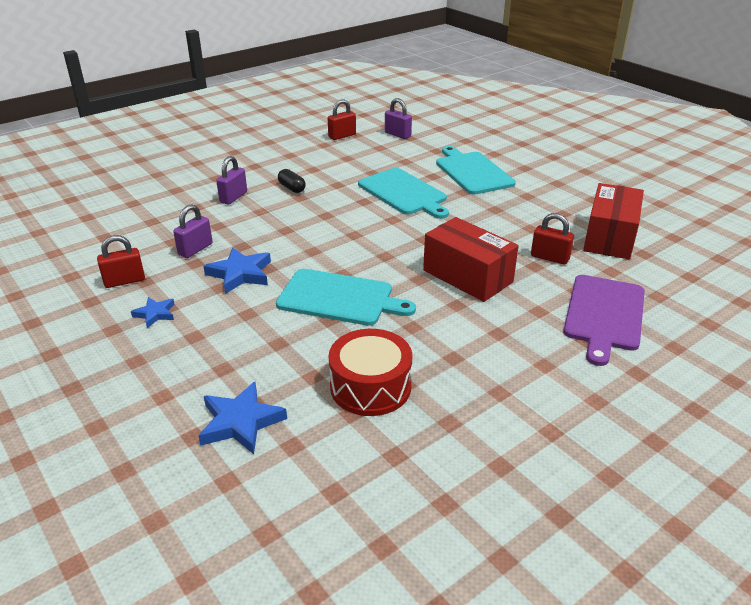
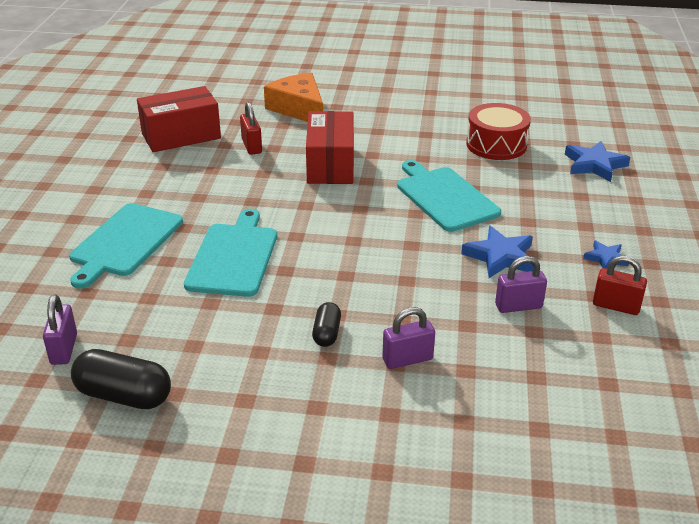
camera: 135 degrees left, 0 degrees up
(342, 136) = (124, 396): red padlock -> black capsule
(604, 315) = (299, 109): purple cutting board -> orange cheese

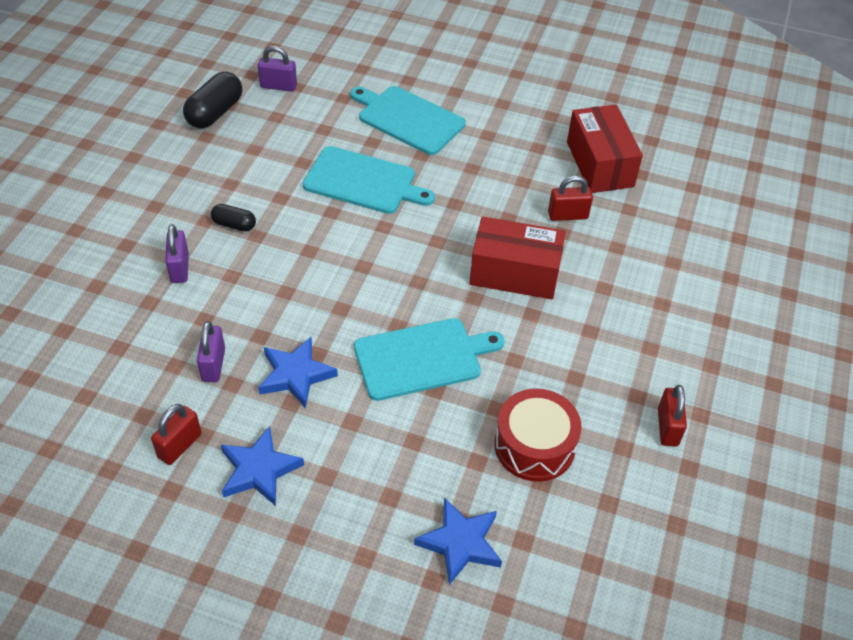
camera: 100 degrees right, 15 degrees up
(299, 109) = (657, 267): orange cheese -> none
(449, 101) = (667, 427): none -> red padlock
(605, 258) = (259, 470): blue star -> blue star, size x1.69

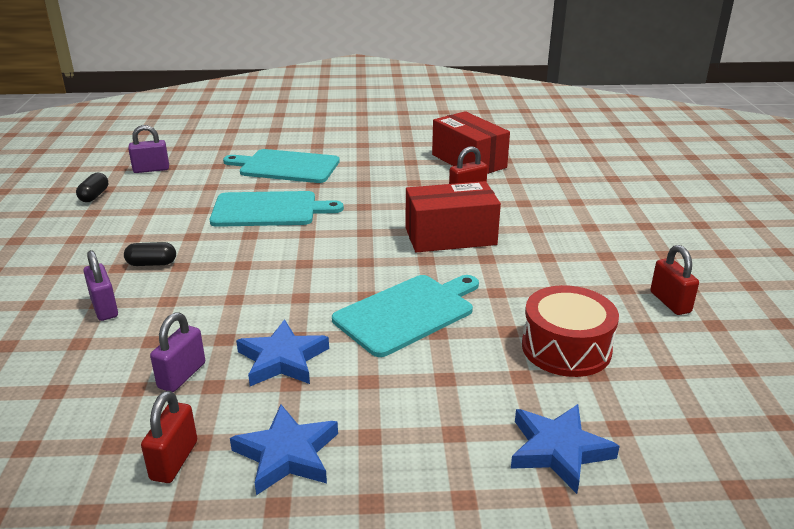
camera: 20 degrees left, 20 degrees down
(213, 365) = (182, 375): purple padlock -> purple padlock turned 45 degrees clockwise
(215, 113) = (94, 196): black capsule -> black capsule, size x0.58

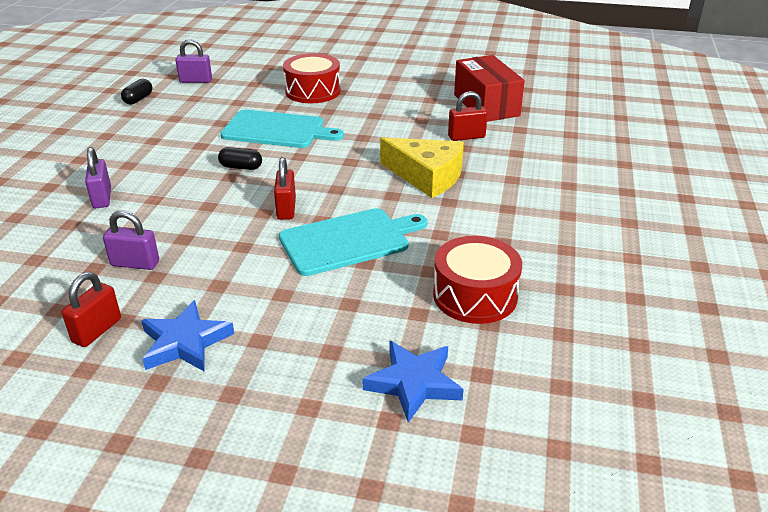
camera: 15 degrees right, 5 degrees up
(152, 264) = (156, 165): black capsule -> black capsule (241, 167)
(182, 375) = (135, 263): purple padlock -> purple padlock turned 60 degrees clockwise
(282, 359) = (221, 264): blue star -> none
(286, 166) = (313, 91): turquoise cutting board -> red drum
(450, 236) = (427, 176): red box -> yellow cheese
(670, 302) = (603, 269): red padlock -> red padlock (286, 209)

